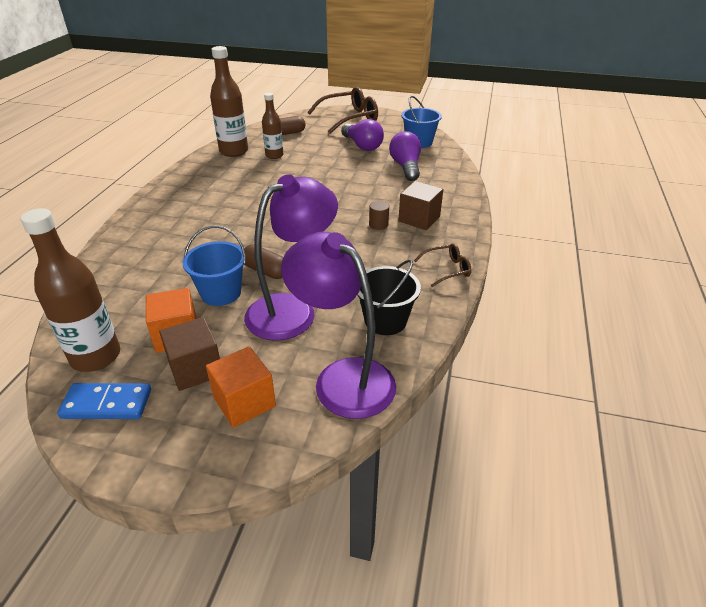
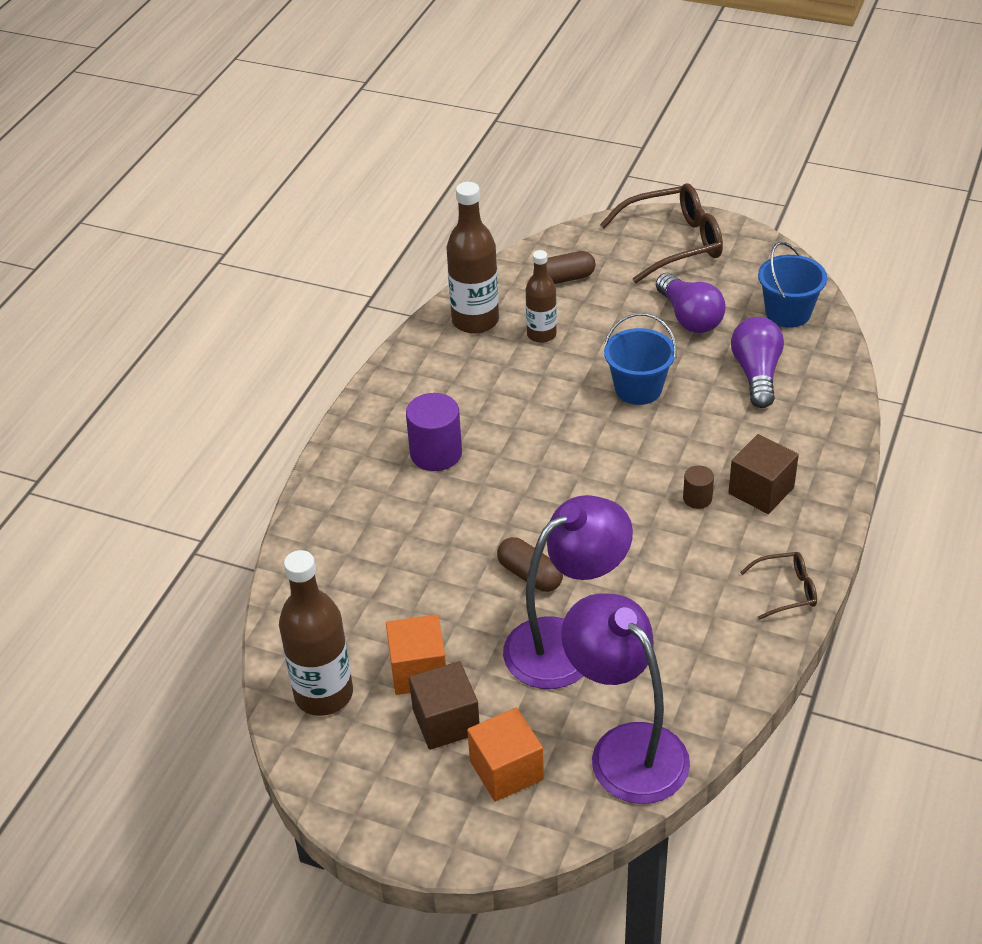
camera: 10 degrees right, 5 degrees up
(107, 404) = (347, 759): blue domino -> none
(203, 211) = (436, 453): none -> purple cylinder
(221, 293) = (470, 608): blue bucket -> blue bucket (638, 389)
(385, 321) = (688, 670): black bucket -> none

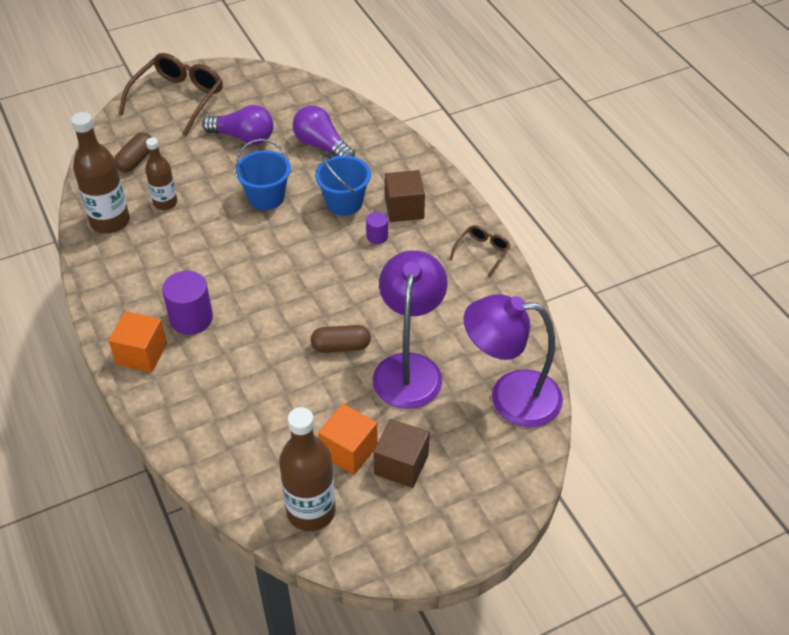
camera: 50 degrees left, 5 degrees up
(506, 770) = (467, 462): orange cube -> orange cube (141, 354)
(697, 498) = (377, 236): brown cylinder -> purple cylinder
(788, 313) = (296, 101): blue bucket -> blue bucket (344, 203)

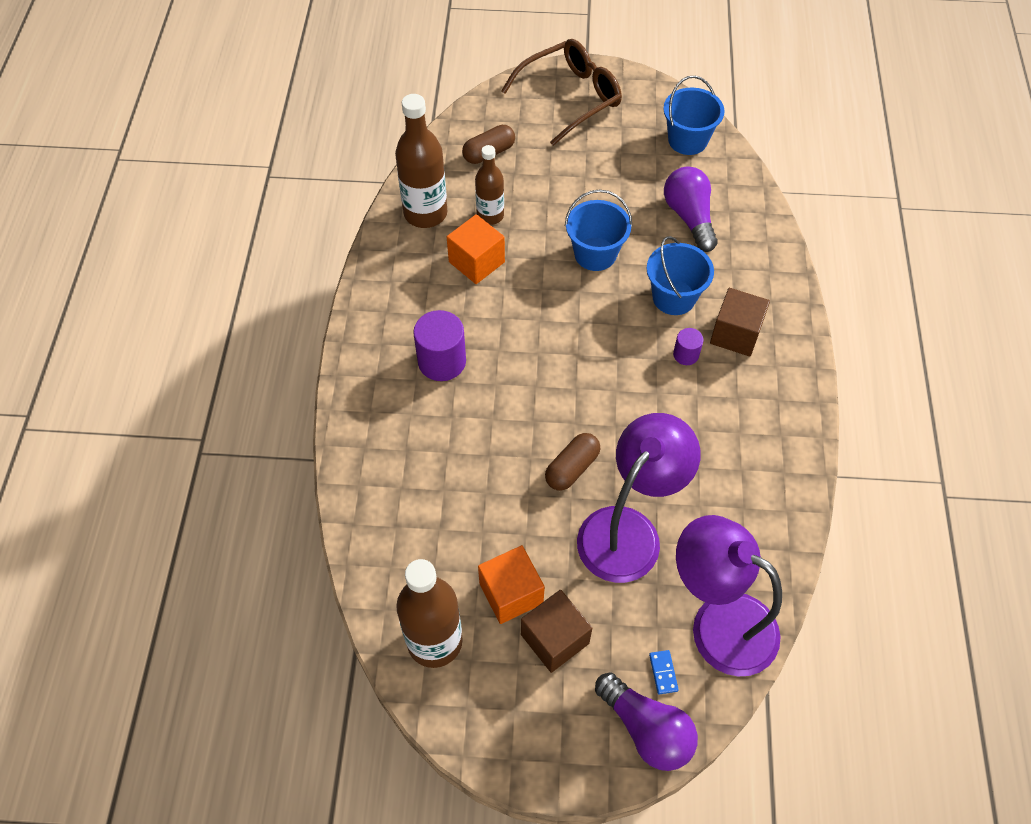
camera: 30 degrees right, 10 degrees up
(141, 354) = (373, 378): orange cube -> orange cube (476, 262)
(243, 137) = (612, 171): purple light bulb -> purple light bulb (646, 729)
(288, 96) = (687, 140): none -> blue bucket
(341, 346) = (572, 468): brown capsule -> brown capsule turned 75 degrees counterclockwise
(482, 252) = (792, 429): brown glasses -> none
(492, 448) = (663, 672): none -> blue domino

